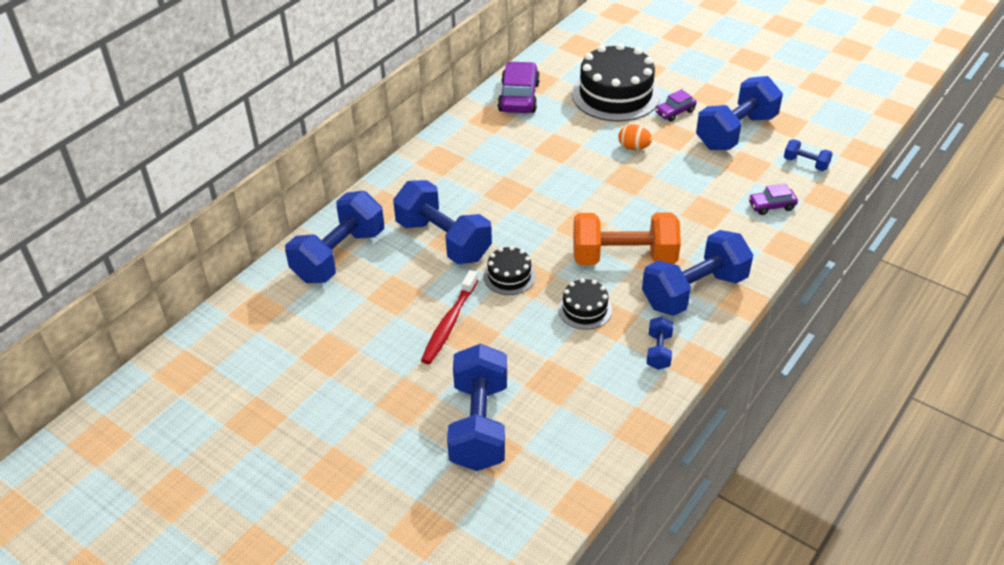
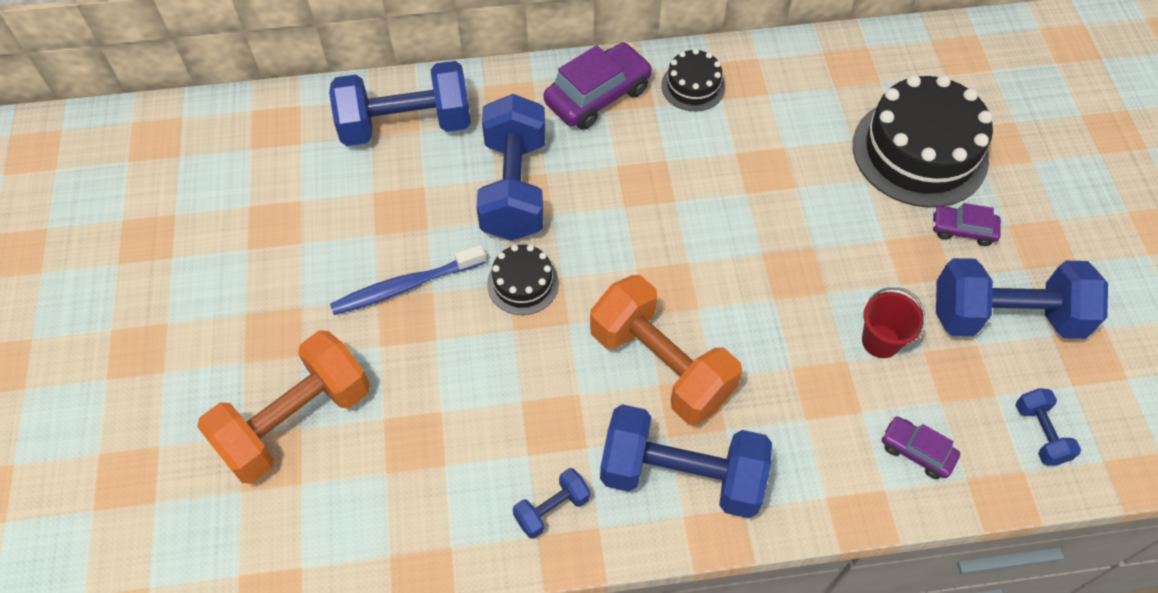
camera: 45 degrees right, 15 degrees up
(449, 323) = (405, 286): red toothbrush -> blue toothbrush
(479, 425) = (296, 421): blue dumbbell -> orange dumbbell
(519, 97) = (803, 73): purple car -> purple car (597, 96)
(584, 309) = (544, 389): black cake -> black cake (693, 86)
(634, 147) = (851, 238): orange egg -> none
(701, 177) = (880, 341): none -> red bucket

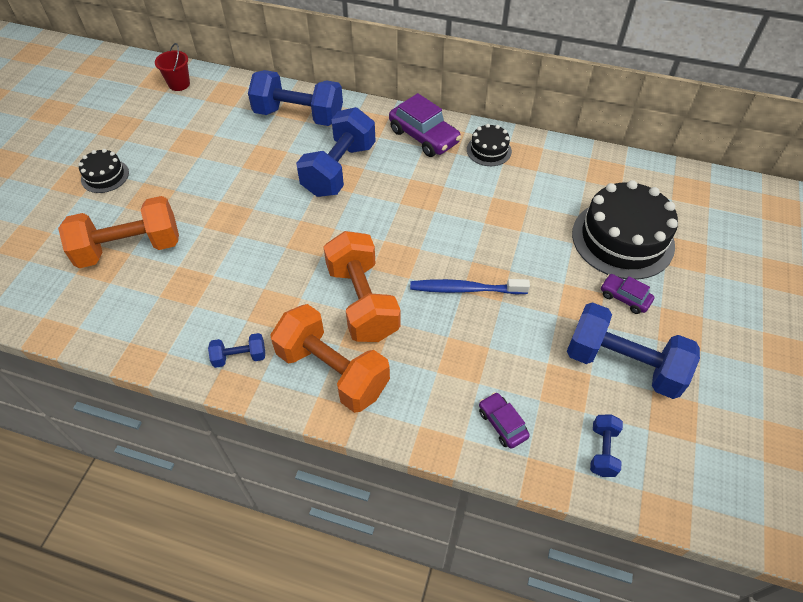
camera: 25 degrees right, 5 degrees down
(405, 286) = (239, 200): blue toothbrush -> blue toothbrush (465, 289)
(523, 283) = (308, 223): black cake -> black cake (105, 176)
(597, 96) = (424, 136): purple car -> purple car turned 60 degrees clockwise
(681, 475) = (332, 371): blue dumbbell -> orange dumbbell
(880, 341) = (520, 344): red bucket -> red bucket (179, 84)

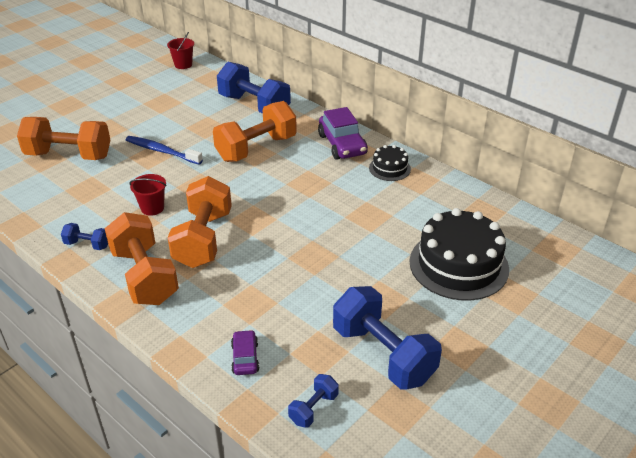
camera: 25 degrees right, 15 degrees down
(105, 176) = (88, 107): black cake -> none
(279, 283) = (152, 208): none -> red bucket
(339, 169) = (256, 148): blue dumbbell -> orange dumbbell
(465, 289) = (290, 257): blue toothbrush -> blue toothbrush (161, 151)
(624, 298) = (424, 307): purple car -> none

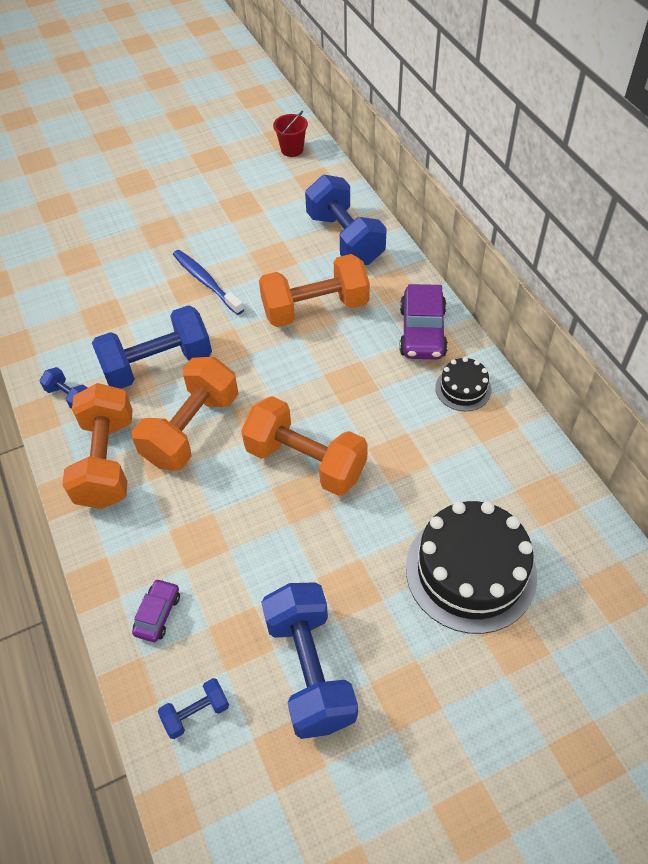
camera: 25 degrees right, 15 degrees up
(69, 155) = (105, 260): orange dumbbell -> orange dumbbell (305, 462)
(152, 208) = (158, 365): red bucket -> blue dumbbell

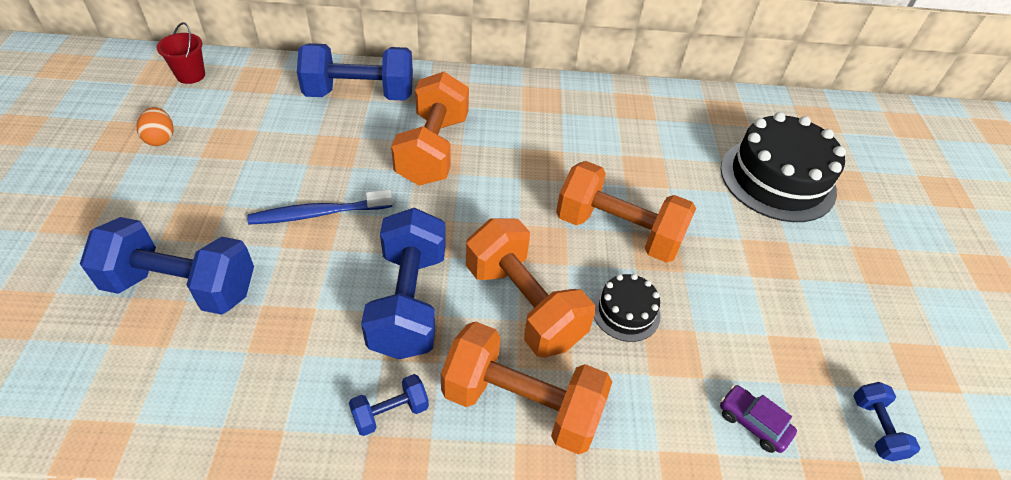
camera: 70 degrees left, 5 degrees down
(221, 175) = (161, 138): none -> orange egg
(305, 462) = (618, 231): orange dumbbell -> orange dumbbell turned 60 degrees clockwise
(310, 669) = (846, 318): blue dumbbell -> blue dumbbell (182, 286)
(422, 332) = (517, 99): purple car -> none
(463, 389) = (595, 105): black cake -> black cake (626, 312)

